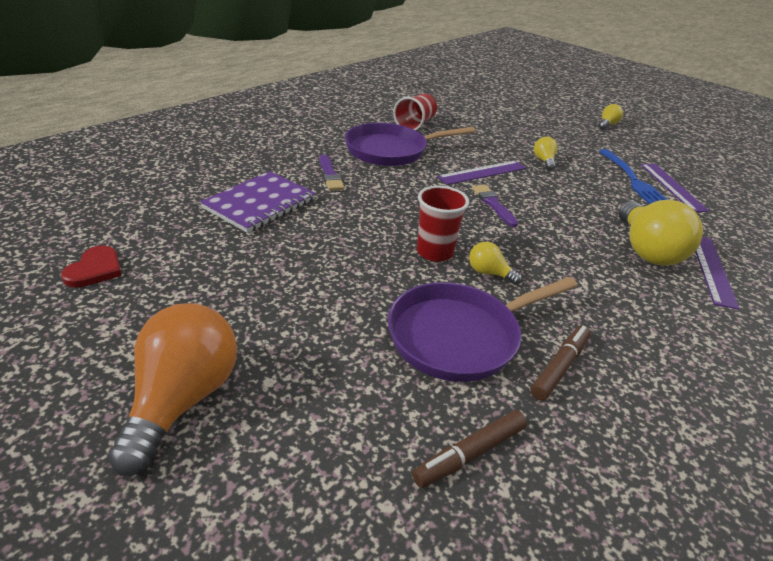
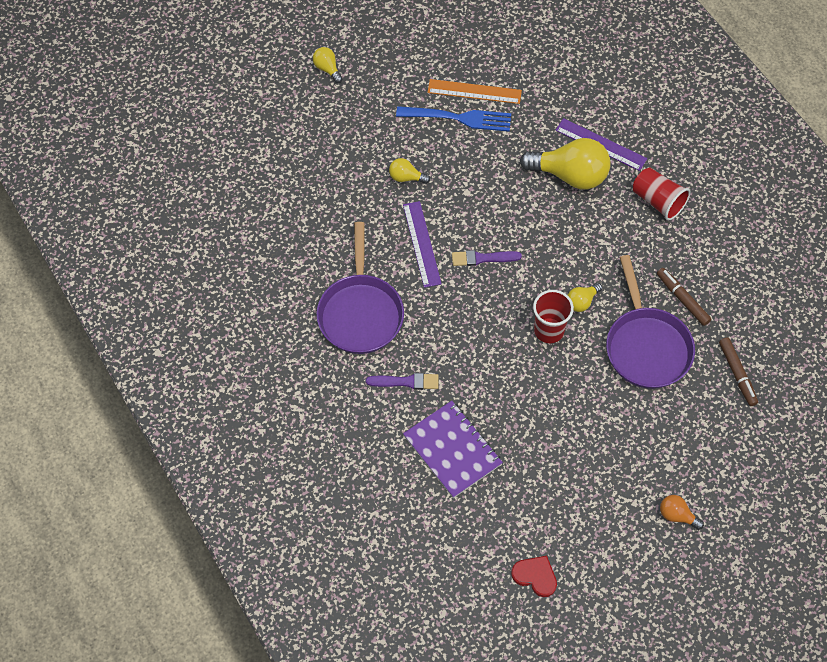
camera: 70 degrees left, 25 degrees up
(182, 399) = (677, 515): orange light bulb -> orange light bulb, size x0.47
(415, 124) = (296, 269): red cup -> red cup (658, 201)
(672, 186) = (474, 91): purple ruler -> orange ruler

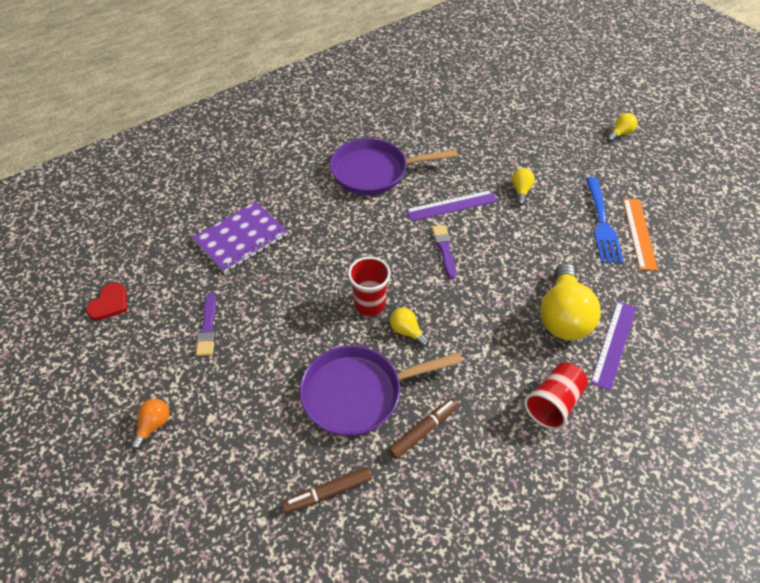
camera: 85 degrees right, 10 degrees down
(406, 382) = (309, 204): purple brush -> purple brush (208, 328)

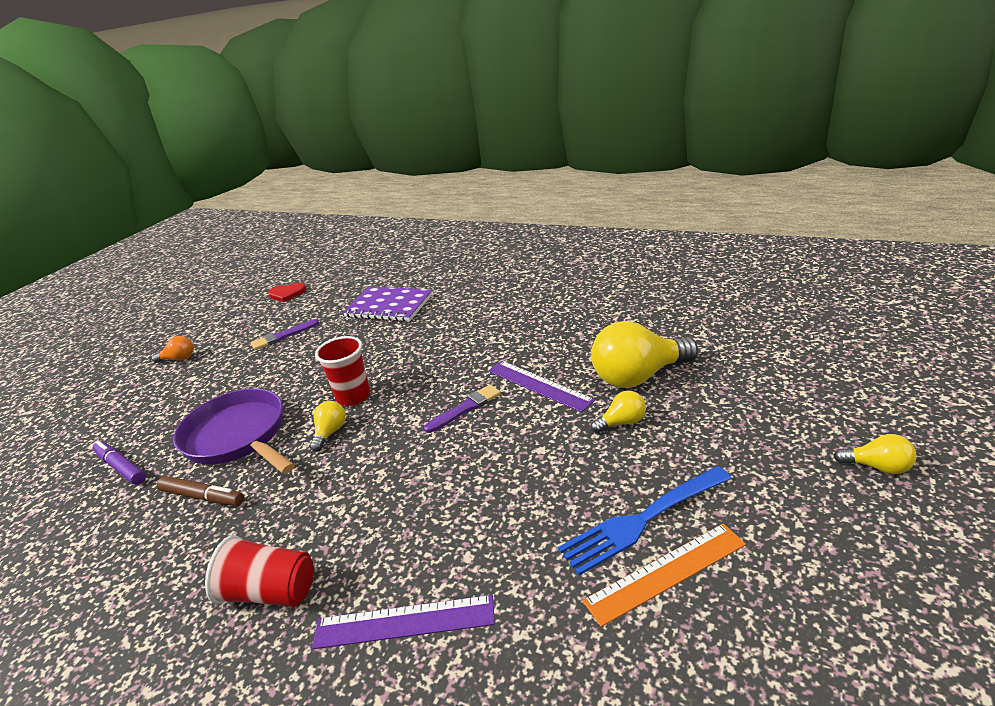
camera: 65 degrees right, 20 degrees down
(328, 493) = (121, 467): brown marker -> purple marker
(374, 172) = (538, 323): purple pan -> none
(563, 316) = (424, 546): yellow light bulb -> yellow light bulb (638, 376)

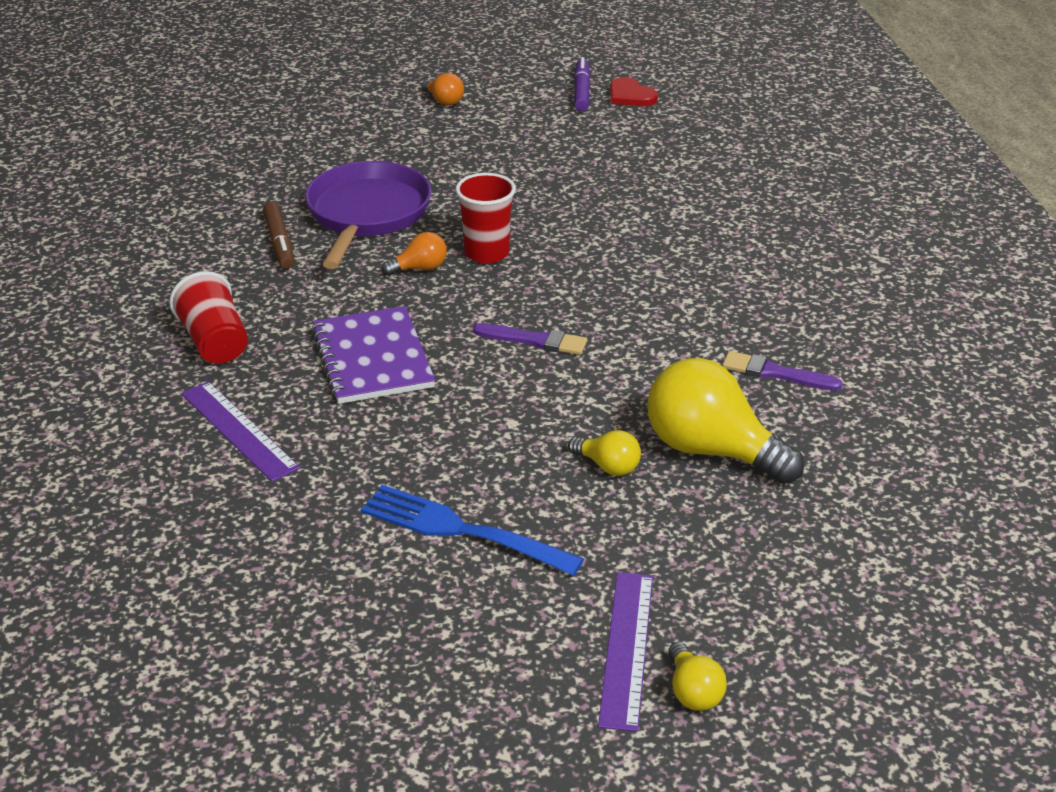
camera: 50 degrees right, 5 degrees up
(121, 467) = (275, 173): purple marker -> purple marker (581, 91)
(282, 336) = (544, 144): purple brush -> purple brush (775, 373)
(330, 433) = (420, 268): yellow light bulb -> orange light bulb
(389, 306) = (679, 187): purple notebook -> purple notebook (372, 358)
(539, 385) = (623, 377): purple ruler -> purple ruler (626, 648)
(666, 572) = (404, 567): orange ruler -> none

